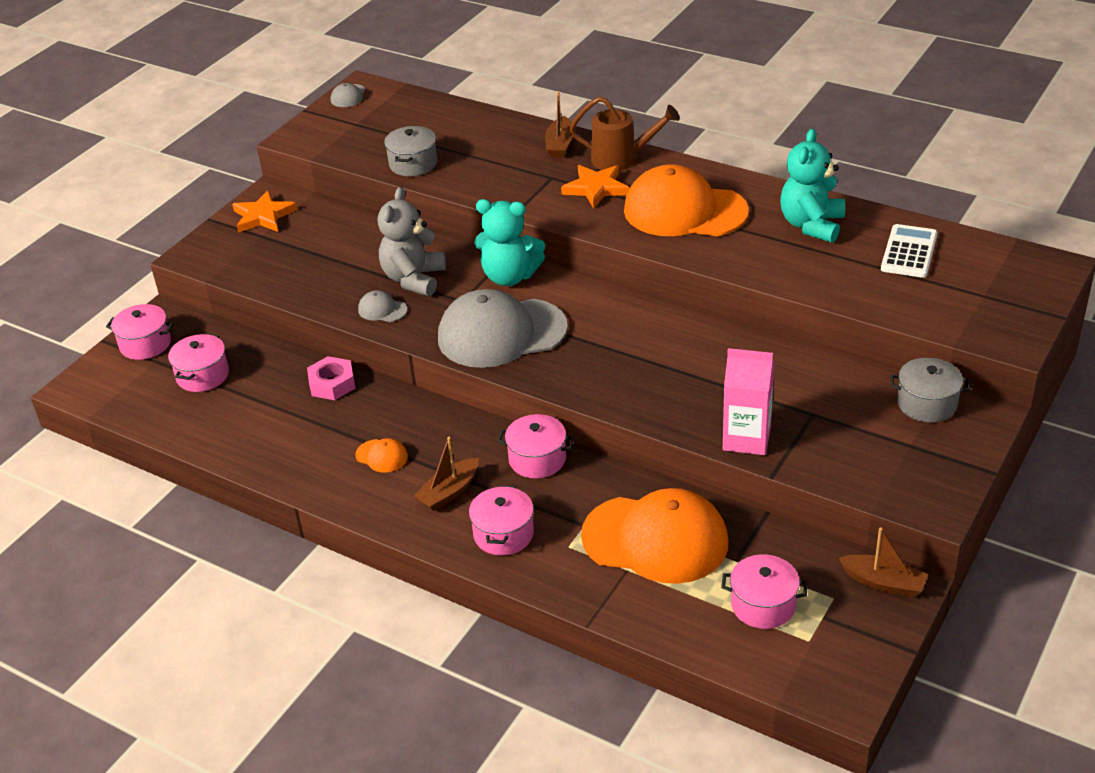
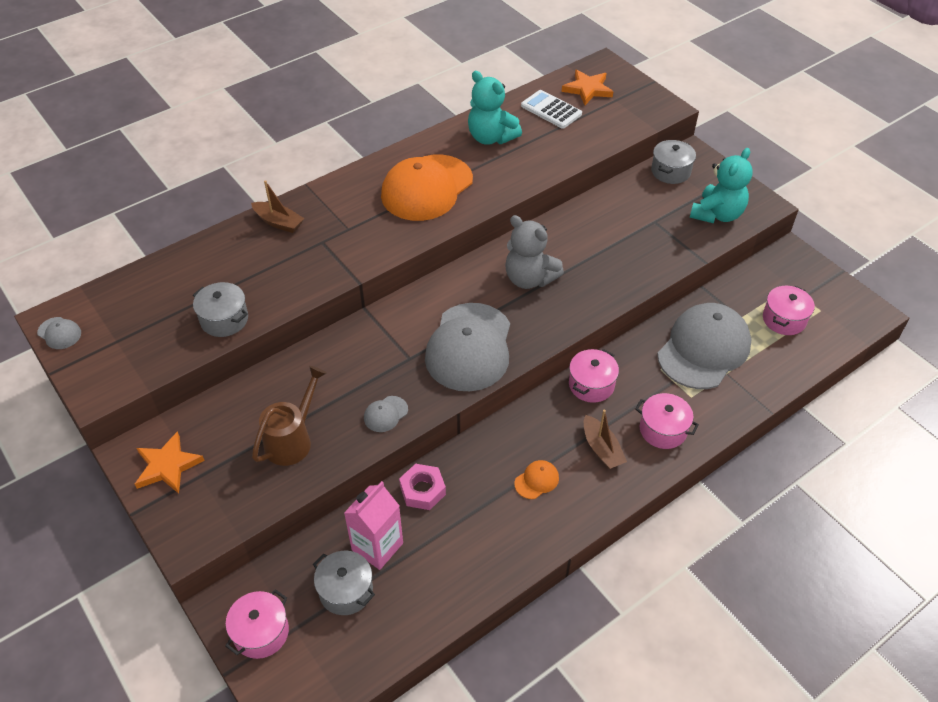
camera: 70 degrees left, 10 degrees up
(203, 375) = (346, 591): pink pot -> grey pot
(414, 279) = (357, 380): grey teddy bear -> grey teddy bear (529, 279)
(509, 276) = (398, 319): turquoise teddy bear -> turquoise teddy bear (717, 214)
(596, 188) = (359, 222): orange star -> orange star (587, 89)
(621, 159) = (330, 196): brown watering can -> brown watering can (292, 440)
(655, 539) = (704, 349): orange cap -> grey cap
(746, 439) = (663, 260): pink carton -> pink carton (377, 546)
(883, 583) = (784, 260): brown boat -> none

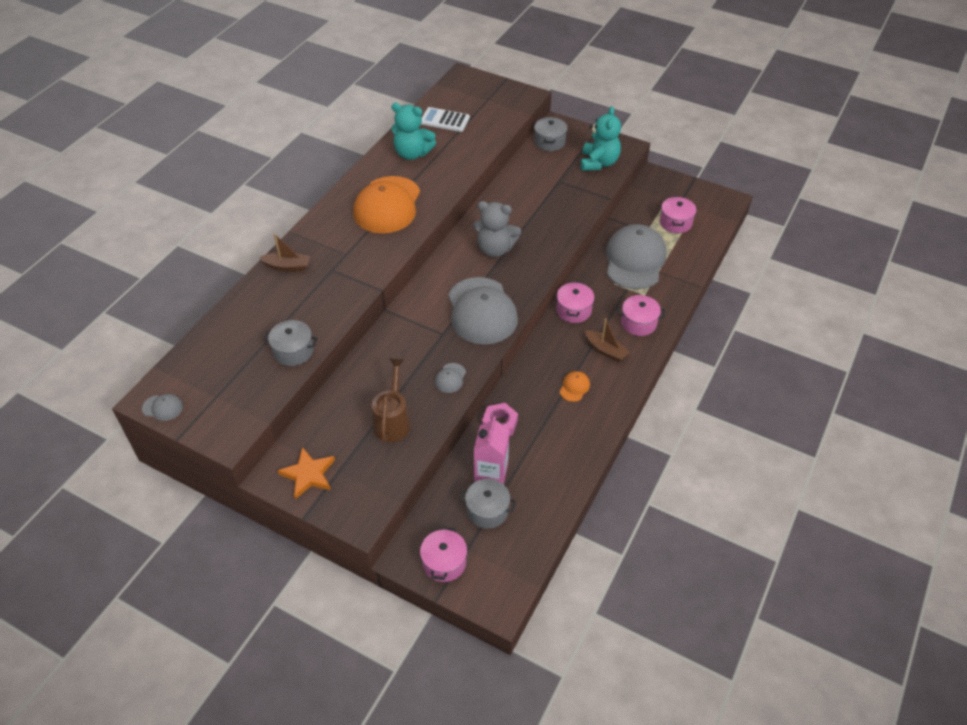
camera: 25 degrees left, 0 degrees up
(587, 89) = (462, 97): orange star -> none

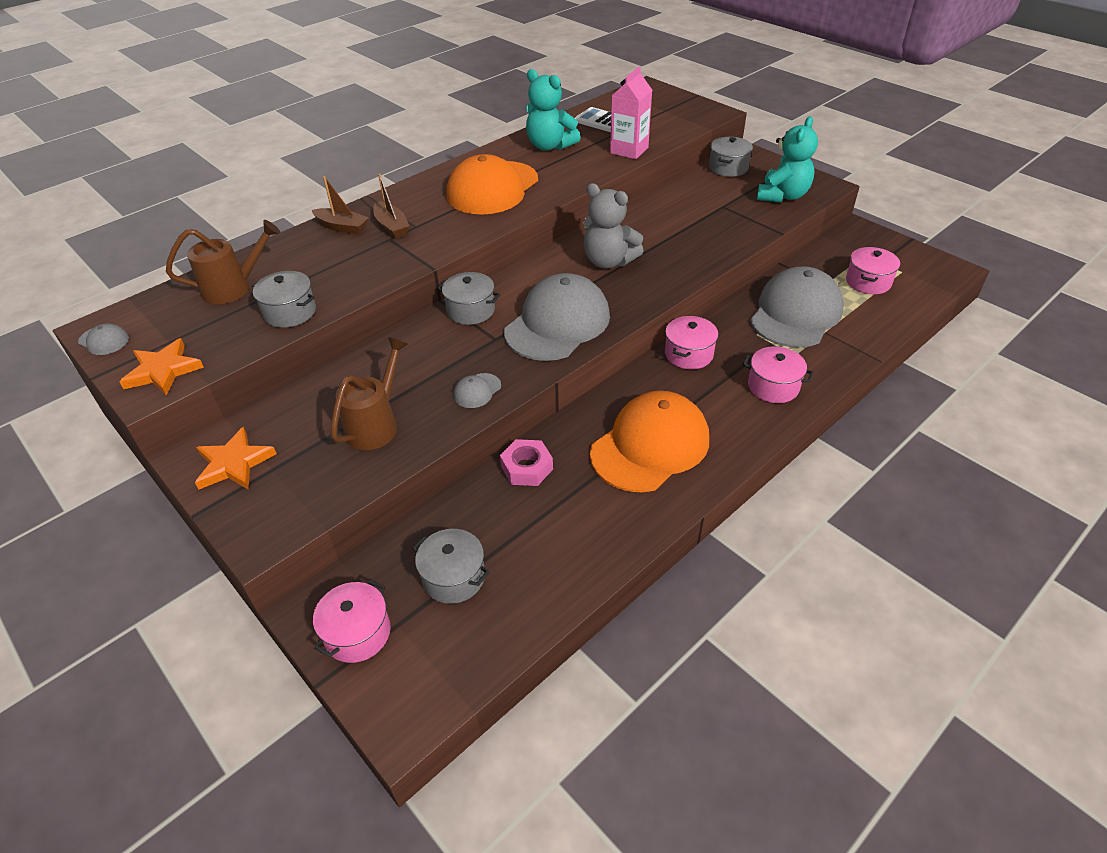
camera: 20 degrees right, 5 degrees down
(228, 421) = (163, 370): none -> orange star
(235, 340) = (233, 288): none -> brown watering can
(413, 314) = (470, 310): none -> grey pot
(481, 311) = (557, 323): grey cap -> grey cap turned 150 degrees counterclockwise
(491, 473) = (484, 528): pink carton -> pink carton (629, 150)
(574, 387) = (650, 446): orange cap -> orange cap, size x2.50
(605, 350) = (713, 410): brown boat -> brown boat (392, 226)

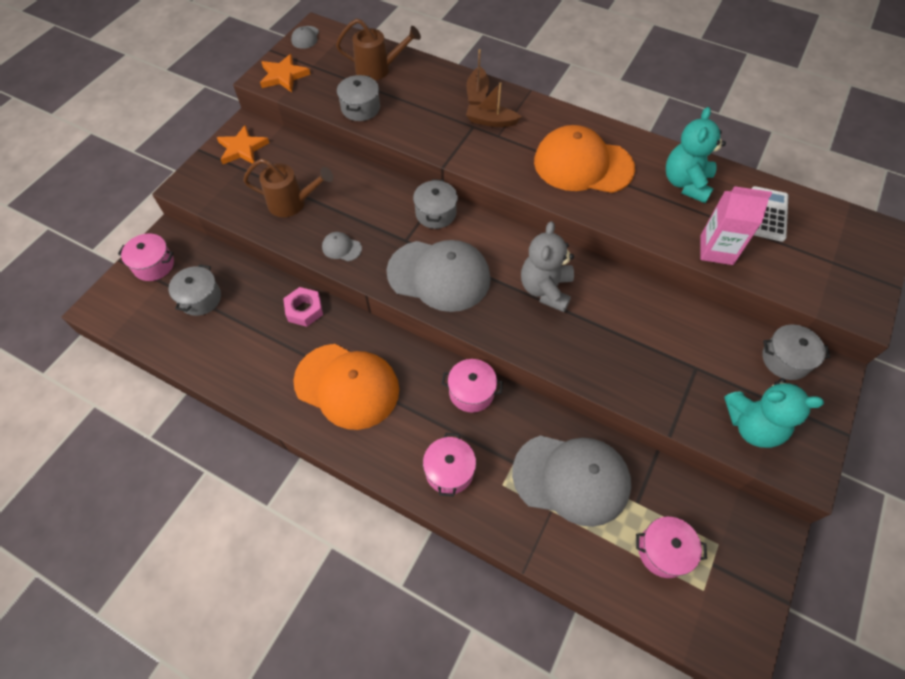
camera: 70 degrees right, 15 degrees up
(233, 288) = (378, 69): brown watering can -> brown watering can turned 45 degrees counterclockwise
(392, 226) = (491, 121): brown boat -> brown boat turned 60 degrees clockwise

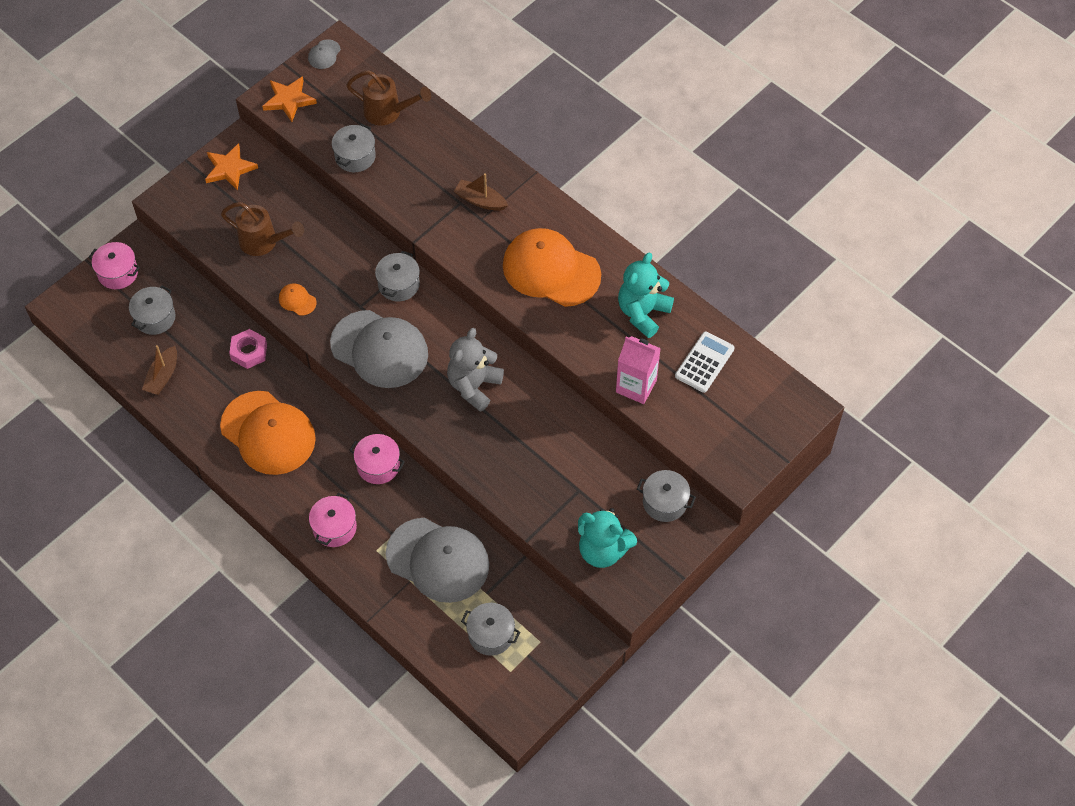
camera: 15 degrees right, 0 degrees up
(341, 248) = (297, 300): grey cap -> orange cap
(477, 93) = (479, 164): brown boat -> brown boat (163, 376)
(663, 551) = (491, 635): pink pot -> grey pot

